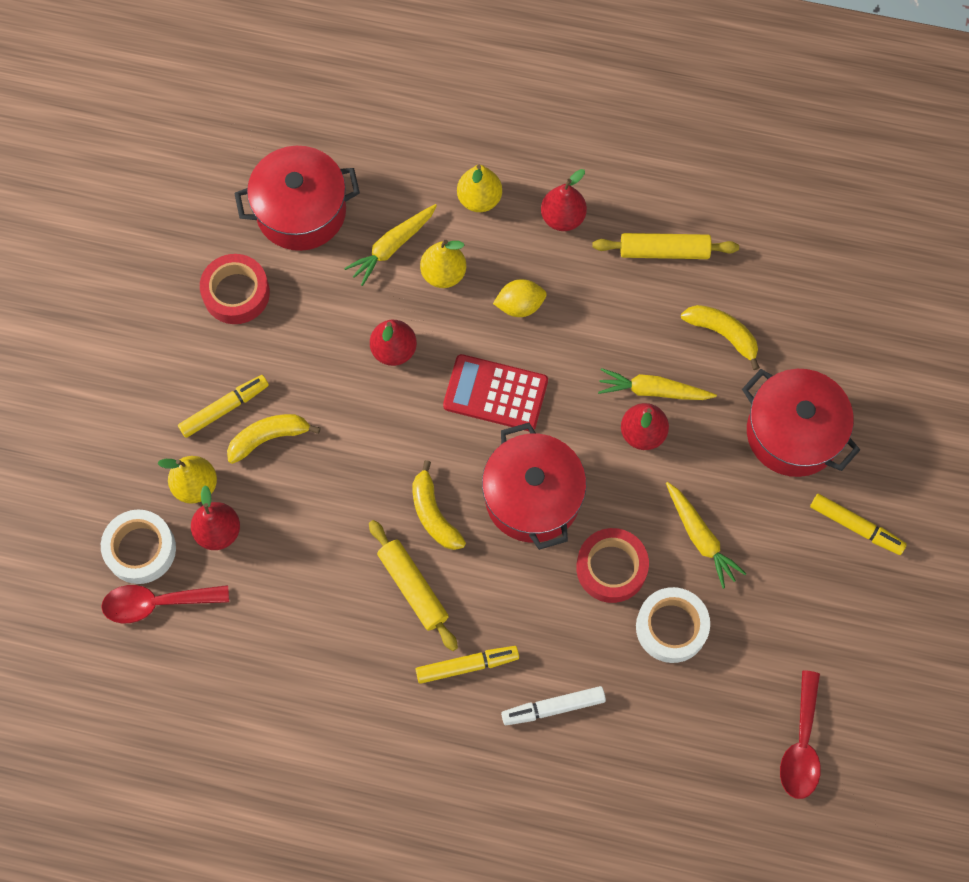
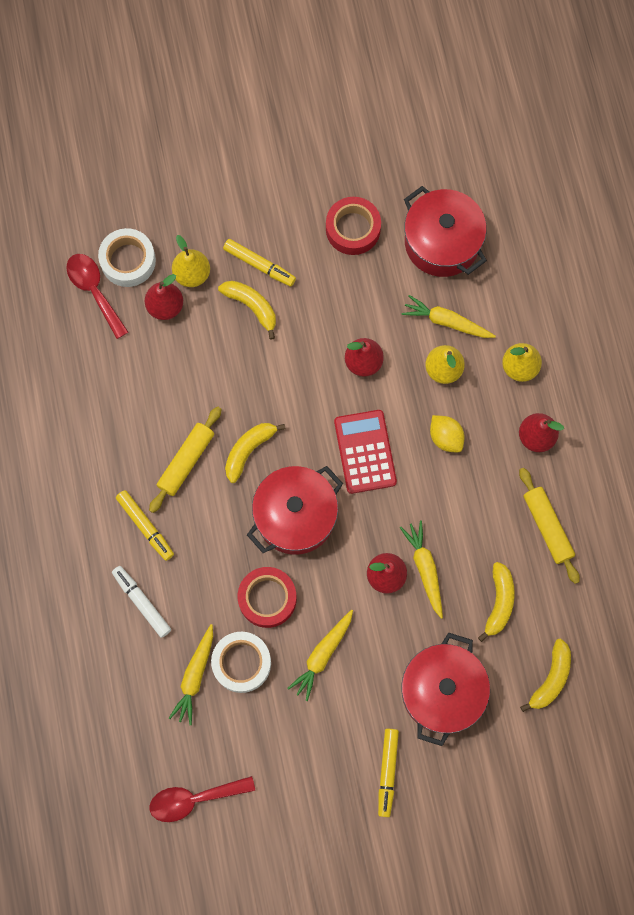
camera: 65 degrees right, 5 degrees up
(664, 685) = (195, 676): none -> yellow carrot
(825, 321) = (551, 678): none -> yellow banana

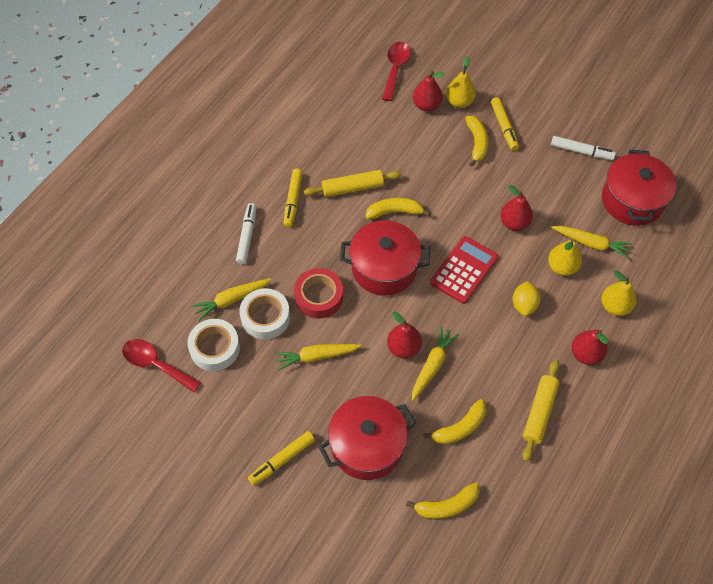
camera: 45 degrees right, 15 degrees down
(128, 261) = (430, 69): white tape -> white tape (215, 348)
(353, 229) = (581, 151): red tape -> white marker
(446, 322) = (591, 243): yellow carrot -> yellow carrot turned 135 degrees clockwise

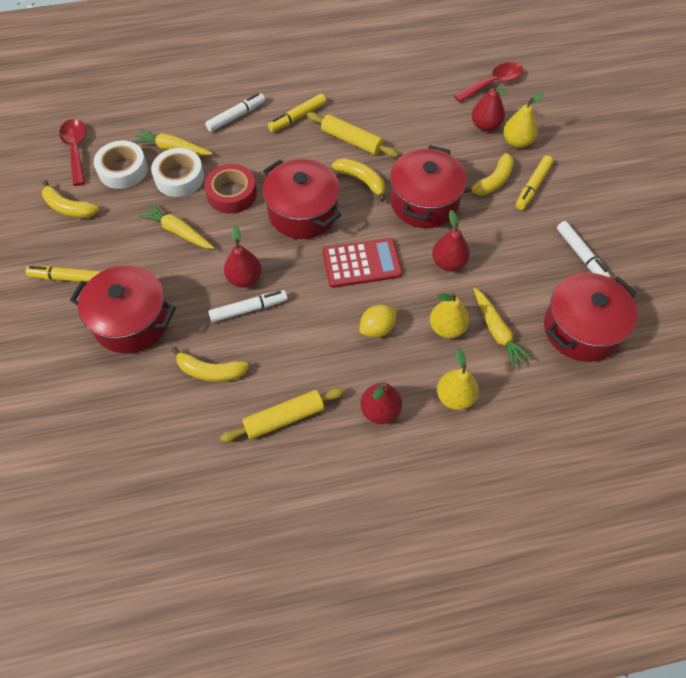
camera: 45 degrees right, 0 degrees up
(432, 365) = (248, 309): yellow carrot -> white marker
(447, 506) = (129, 416): yellow banana -> yellow banana (68, 208)
(452, 193) = (424, 202): none -> red pot

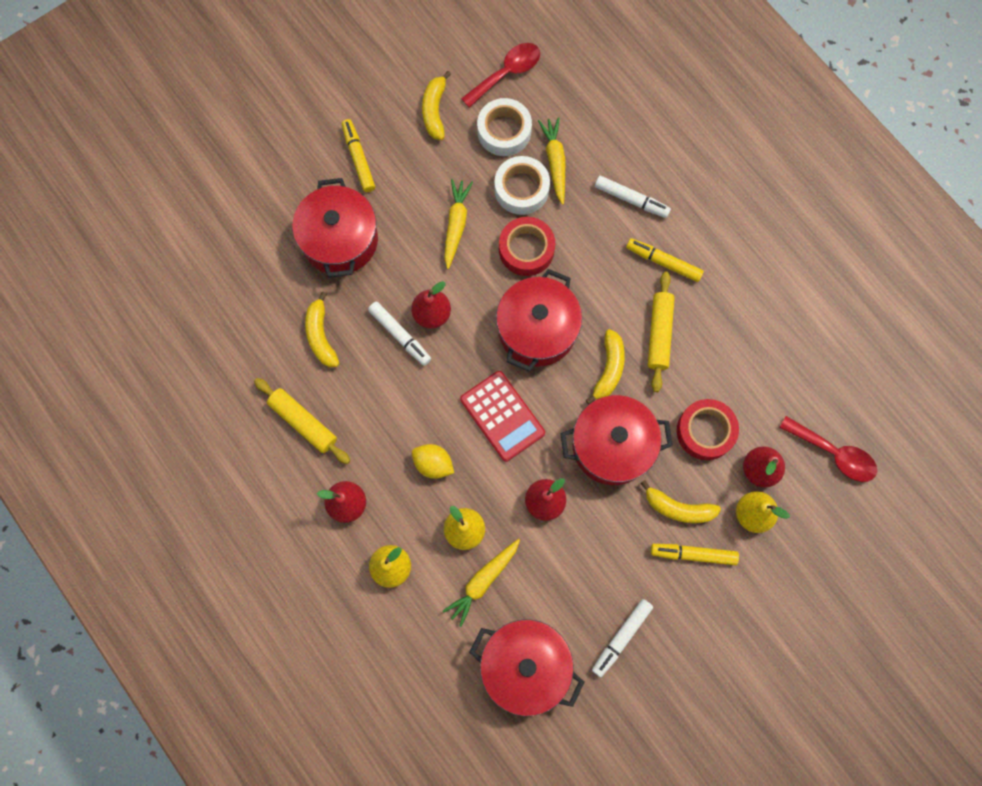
camera: 65 degrees right, 15 degrees up
(441, 143) = (705, 431): none -> red tape

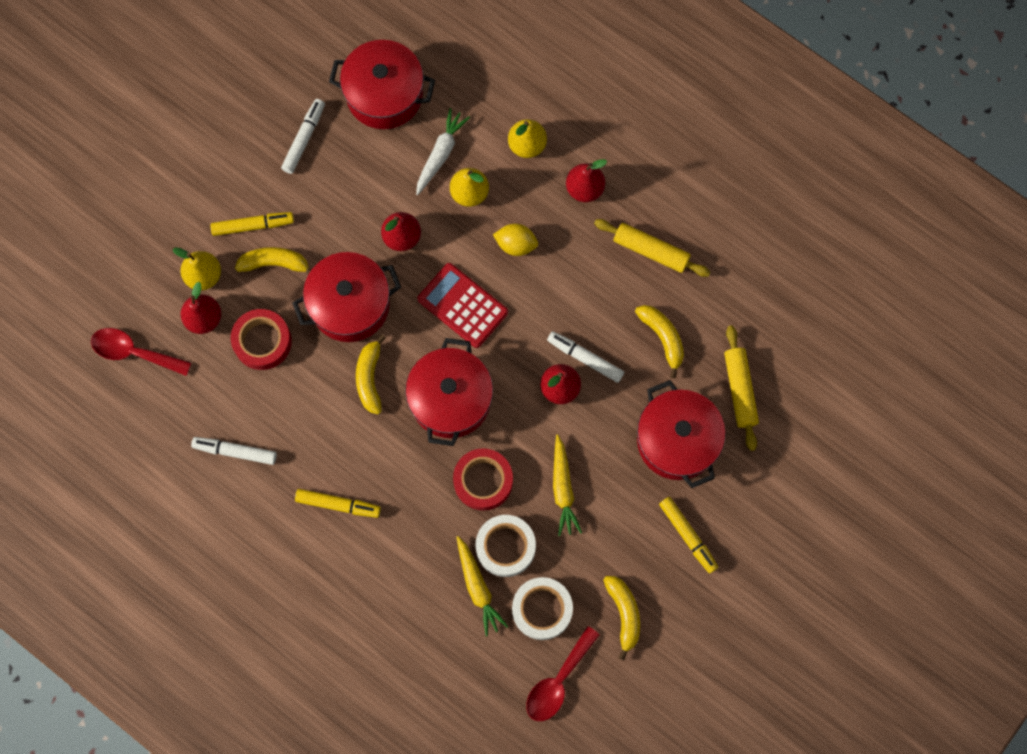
camera: 165 degrees right, 0 degrees up
(483, 581) = (440, 154): yellow carrot -> white carrot
(631, 200) = (386, 565): white marker -> white marker (235, 451)
(659, 334) = (327, 427): yellow rolling pin -> yellow rolling pin (740, 390)

